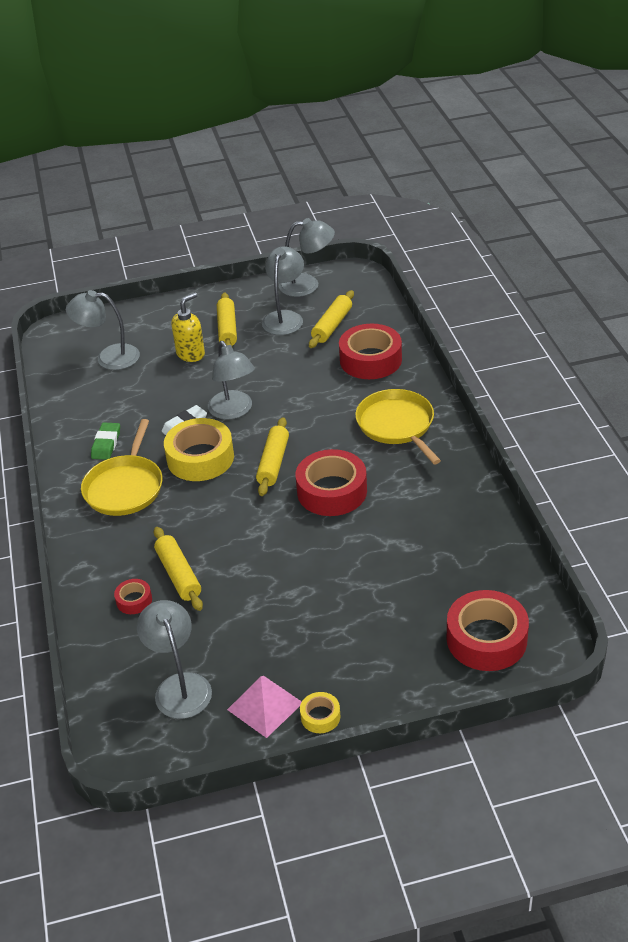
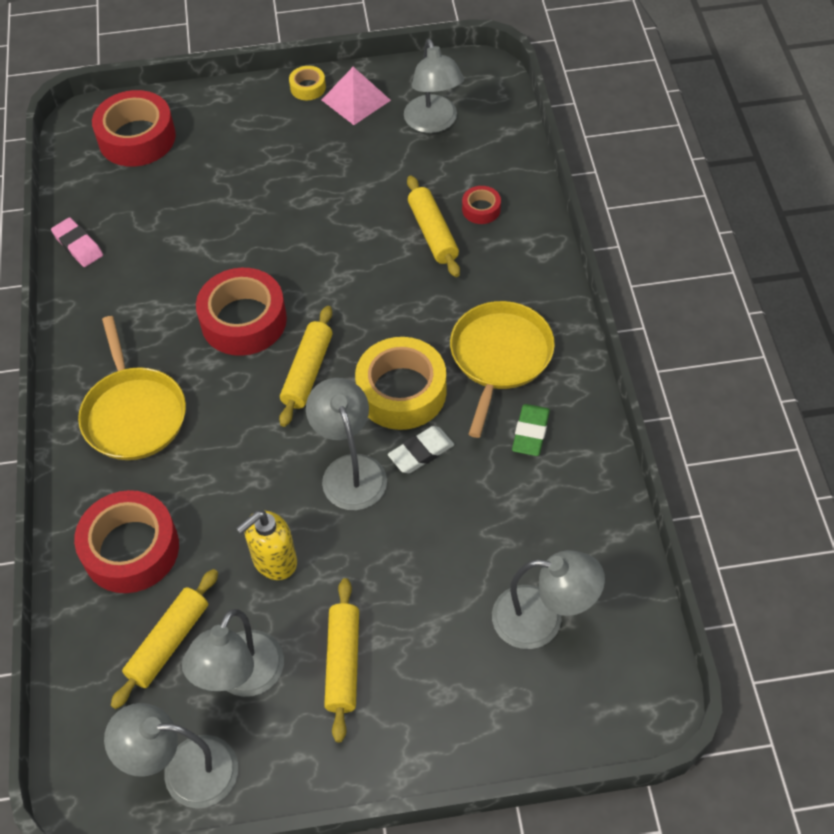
camera: 175 degrees left, 15 degrees up
(191, 354) = (407, 607): yellow soap dispenser -> yellow soap dispenser (274, 561)
(496, 533) = (78, 245): none -> pink eraser

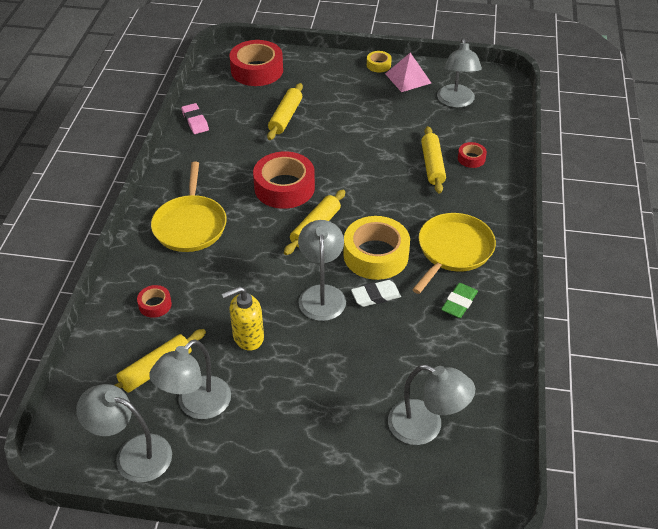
camera: 15 degrees right, 10 degrees down
(131, 549) = (155, 305): red tape -> red tape, size x0.47
(343, 663) = (270, 416): yellow rolling pin -> yellow rolling pin (285, 117)

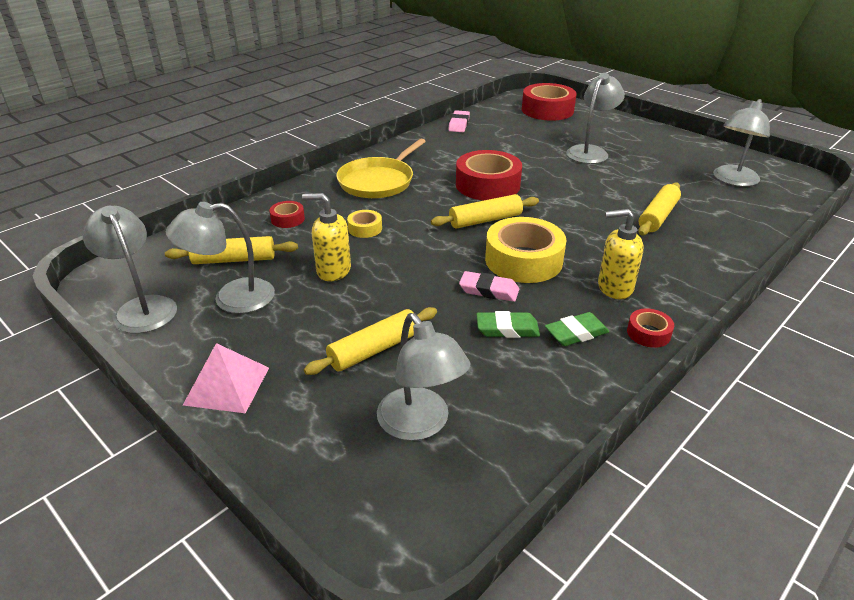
camera: 35 degrees right, 10 degrees down
(285, 117) = (541, 143): yellow rolling pin -> yellow rolling pin (374, 350)
(322, 294) = (436, 268): grey lamp -> grey lamp (590, 151)
(375, 296) = (489, 290): white eraser -> pink eraser
(378, 65) = (670, 135): yellow tape -> yellow tape (365, 228)
(408, 78) = (693, 151): pink pyramid -> pink pyramid (227, 385)
(415, 323) = (507, 329): none -> green eraser
(453, 250) = (614, 288): yellow pan -> yellow soap dispenser
(471, 158) = (709, 225): red tape -> red tape (648, 333)

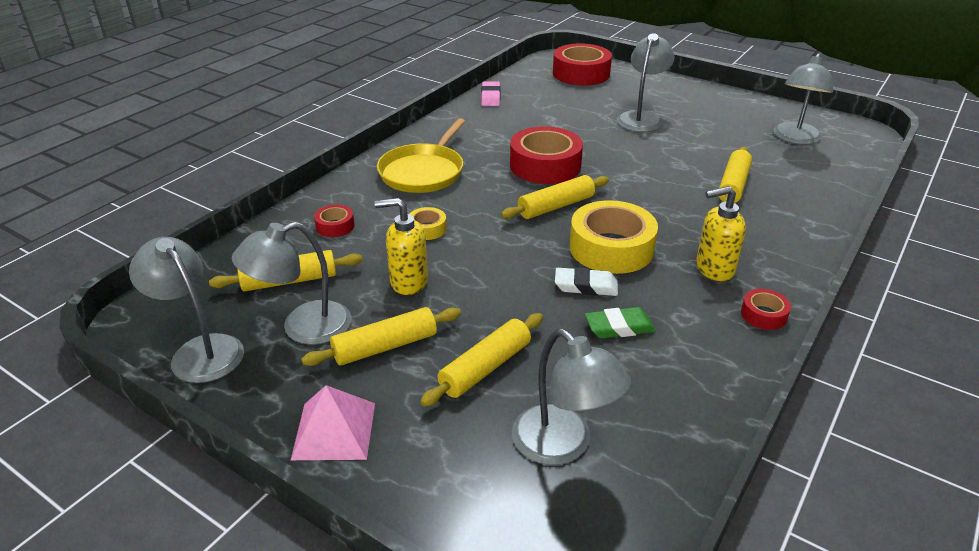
camera: 10 degrees left, 0 degrees up
(294, 322) = (385, 346): none -> yellow rolling pin
(489, 290) = (586, 286): pink eraser -> white eraser
(576, 333) = (691, 323): green eraser -> none

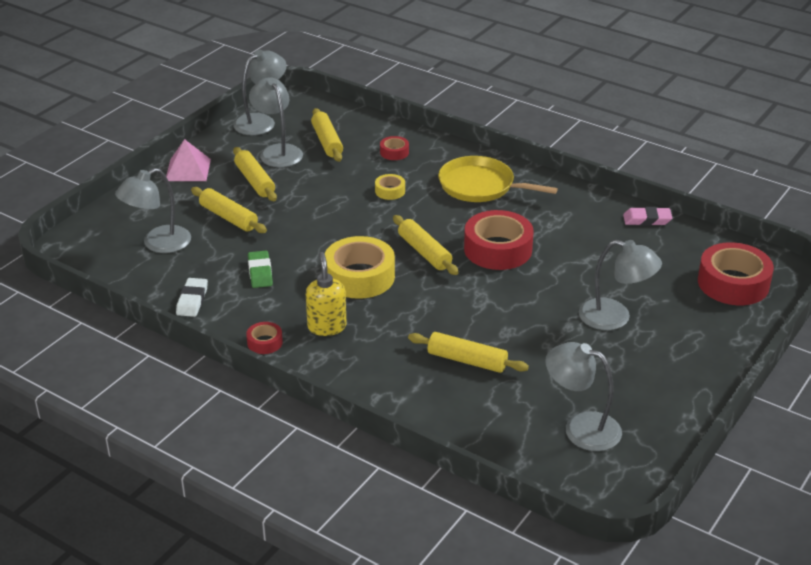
camera: 90 degrees right, 0 degrees up
(408, 282) = (322, 186): yellow soap dispenser -> none
(586, 286) = (309, 261): white eraser -> white eraser (192, 300)

